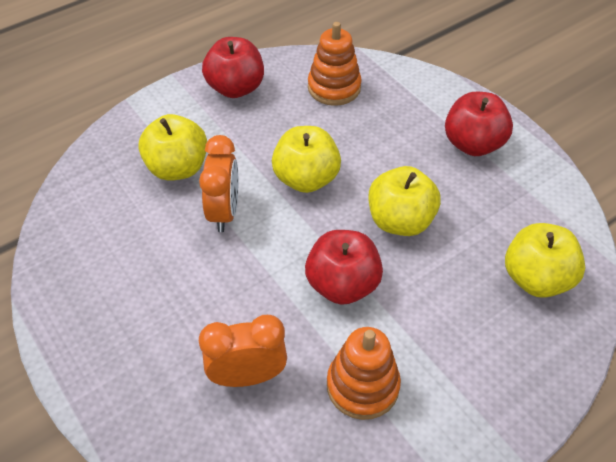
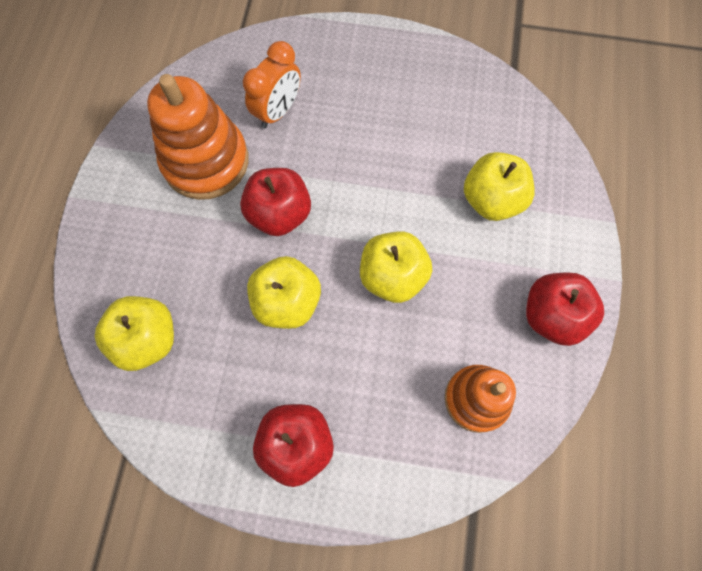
camera: 135 degrees right, 20 degrees up
(224, 212) = (416, 196): orange clock -> none
(362, 386) = (205, 161): orange stacking toy -> orange stacking toy, size x1.52

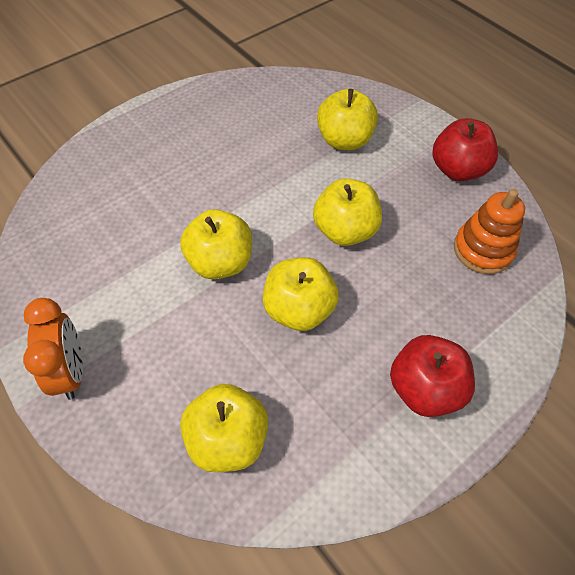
camera: 50 degrees left, 15 degrees down
(205, 161) = (116, 278): orange stacking toy -> none
(278, 111) = (134, 203): orange clock -> orange clock (71, 372)
(279, 214) = (220, 262): red apple -> yellow apple

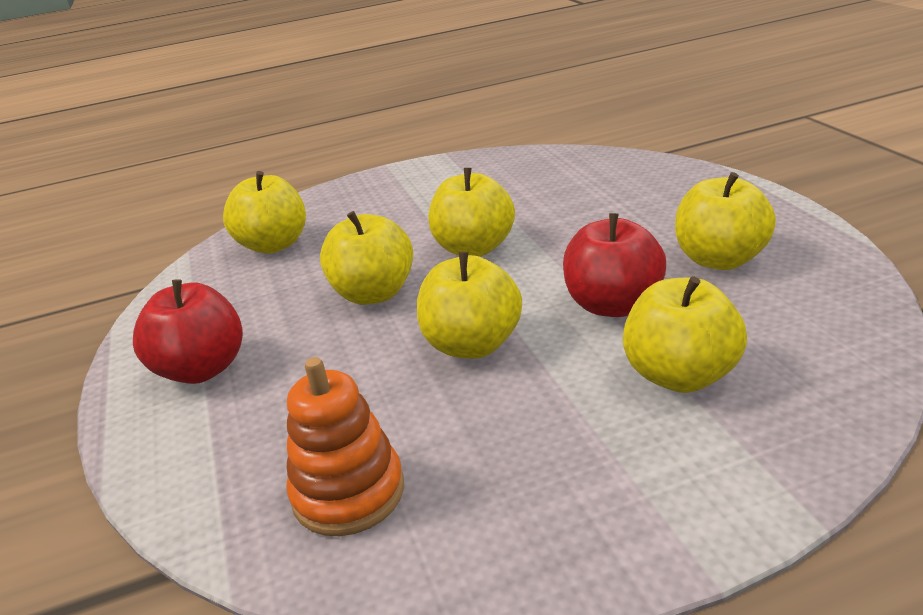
camera: 115 degrees right, 25 degrees down
(71, 372) = (400, 180): orange clock -> none
(224, 131) = (719, 259): none -> yellow apple
(457, 170) = (557, 520): red apple -> red apple (613, 305)

